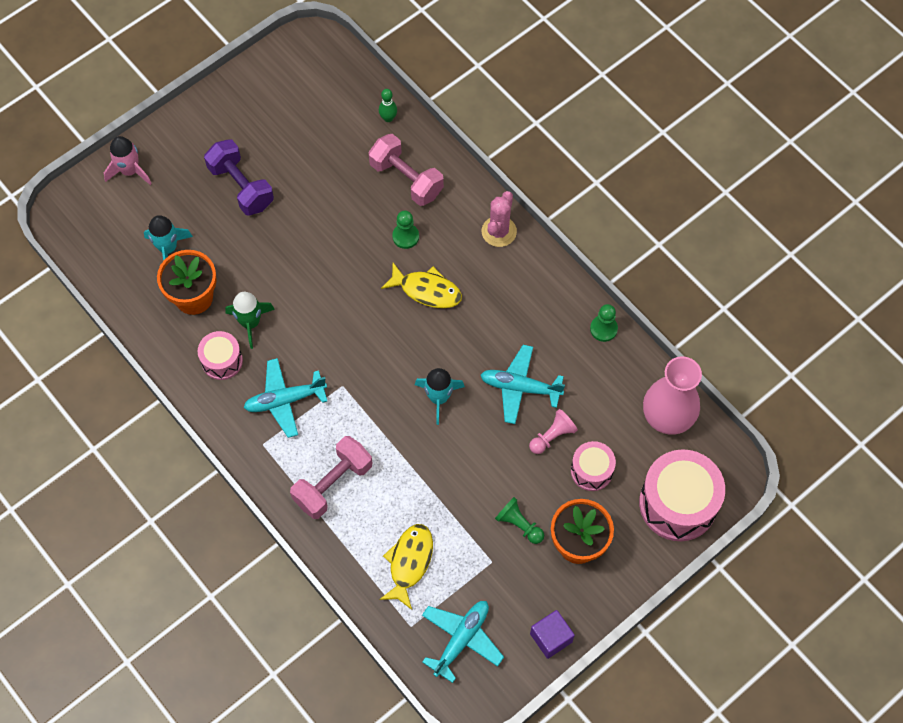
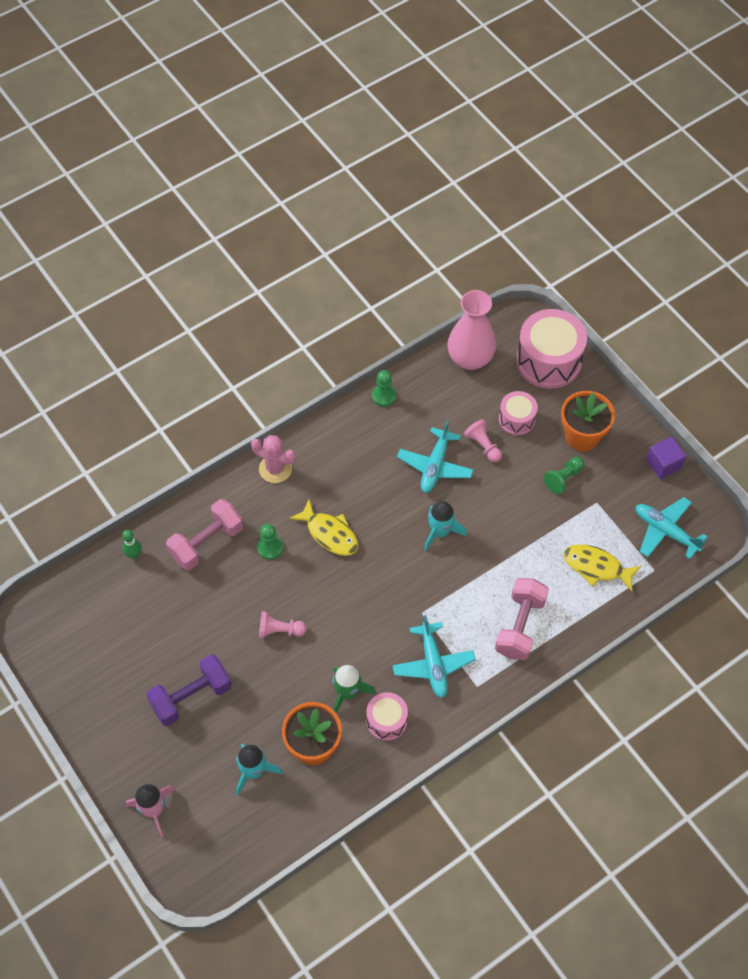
camera: 85 degrees left, 5 degrees down
(314, 255) = (280, 630): none -> pink pawn
(333, 484) = (520, 626): pink dumbbell -> pink dumbbell turned 60 degrees clockwise
(427, 290) = (330, 533): yellow fish -> yellow fish turned 105 degrees clockwise

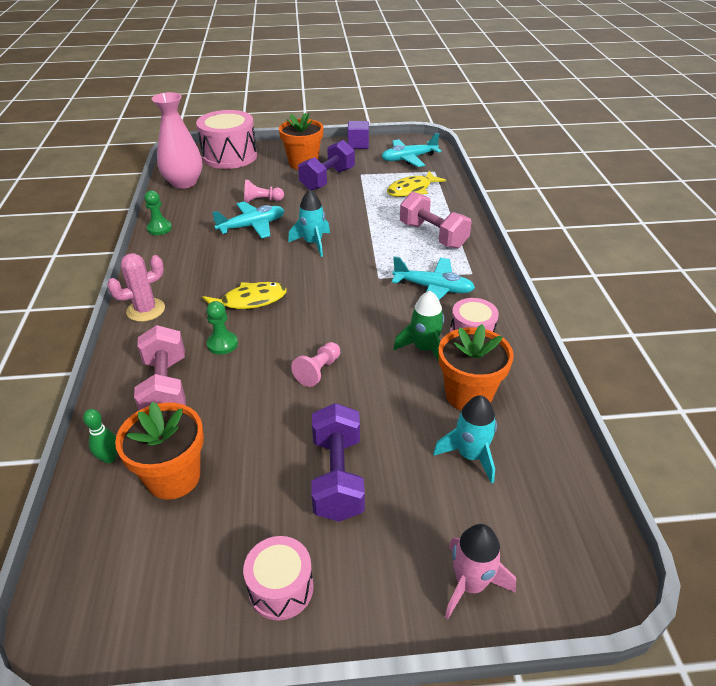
camera: 60 degrees left, 20 degrees down
(140, 601) = (173, 477): none -> orange flower pot
(435, 466) = (252, 226): turquoise plane -> turquoise plane turned 75 degrees counterclockwise
(516, 419) = (258, 181): pink drum -> pink drum (281, 588)
(563, 478) = (327, 179): green pawn -> purple dumbbell

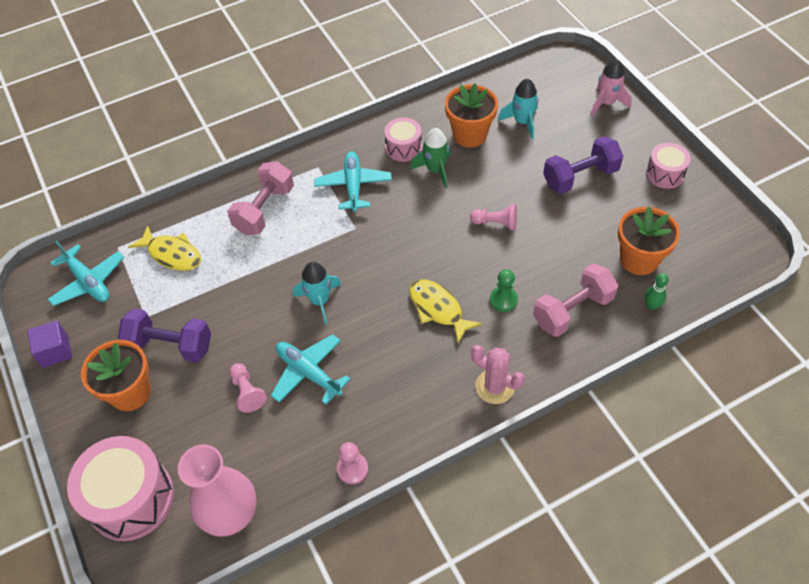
camera: 110 degrees left, 15 degrees up
(159, 228) = (352, 469): green pawn -> pink pawn

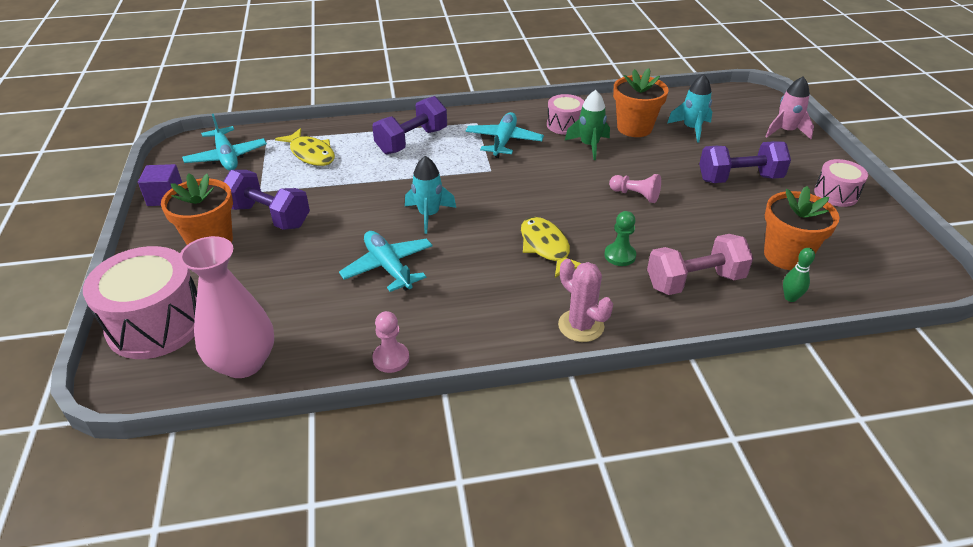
camera: 15 degrees right, 15 degrees down
(247, 392) = (319, 268): pink pawn -> none
(264, 210) = (412, 141): pink dumbbell -> purple dumbbell

